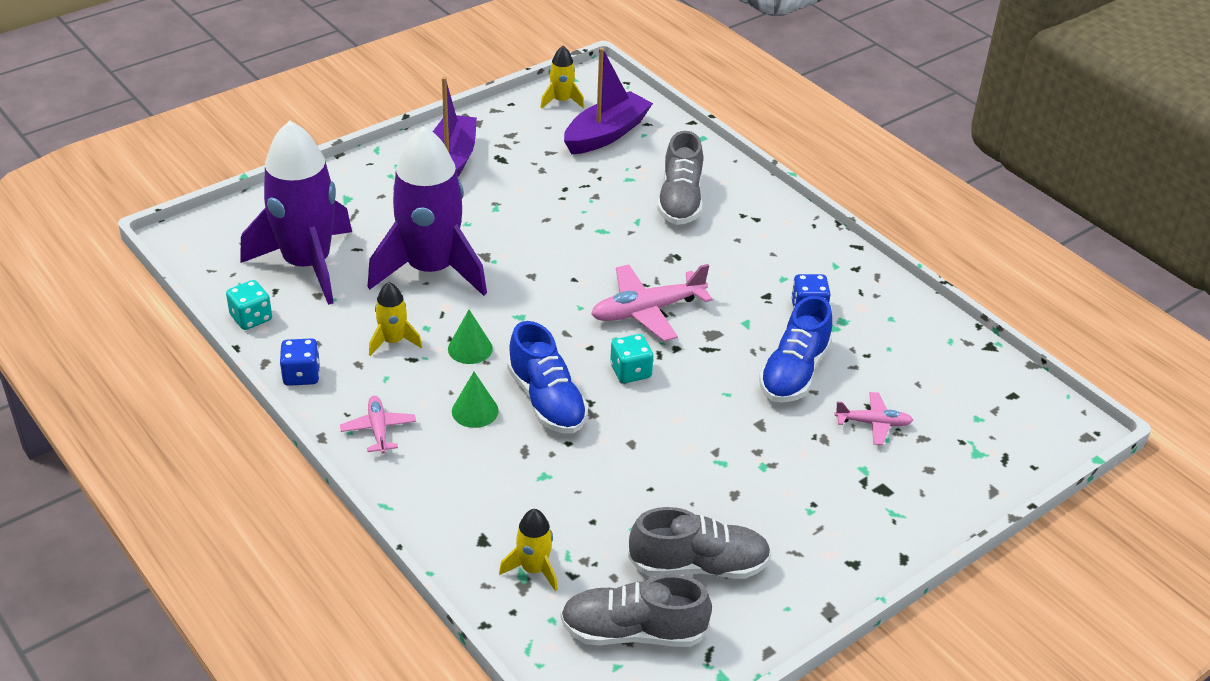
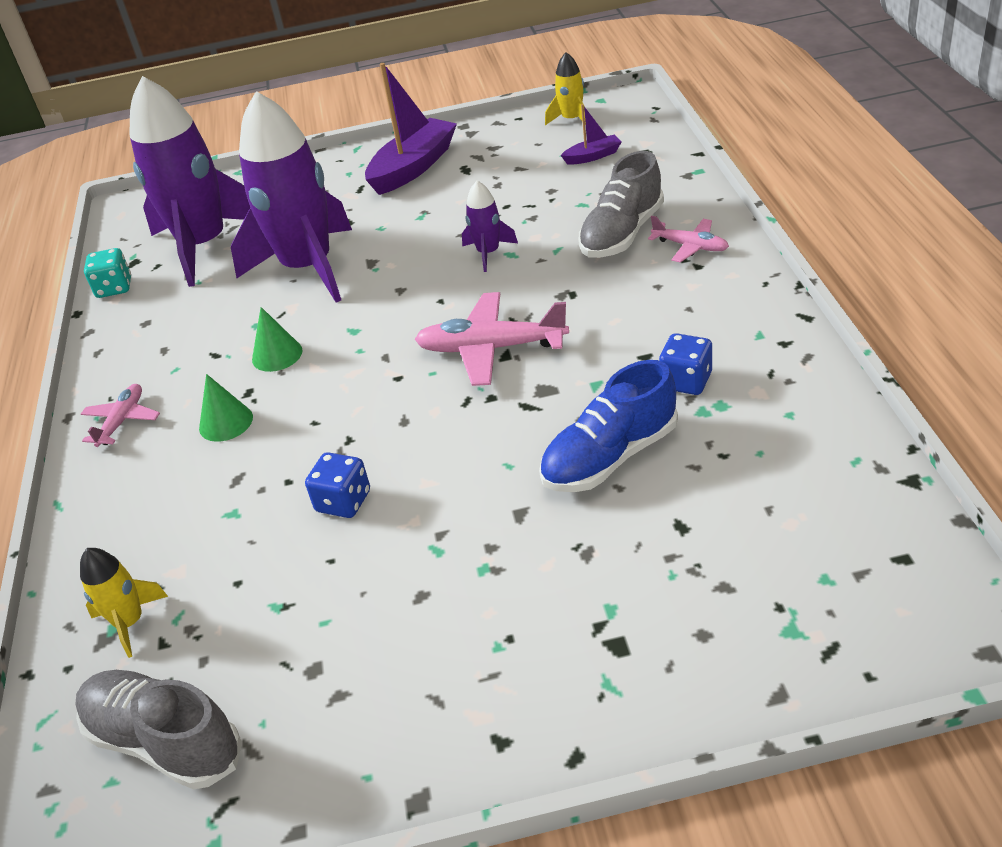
camera: 35 degrees right, 0 degrees up
(301, 375) = (106, 351): blue dice -> blue dice (343, 501)
(393, 341) = (213, 333): yellow rocket -> none
(546, 401) = (304, 428): blue shoe -> none
(582, 233) = (488, 253): none -> purple rocket
(606, 134) = (592, 156): purple boat -> purple boat, size x0.49
(630, 372) = (419, 414): turquoise dice -> none
(698, 566) = (306, 678): grey shoe -> none
(873, 423) = (668, 548): pink plane -> pink plane (690, 246)

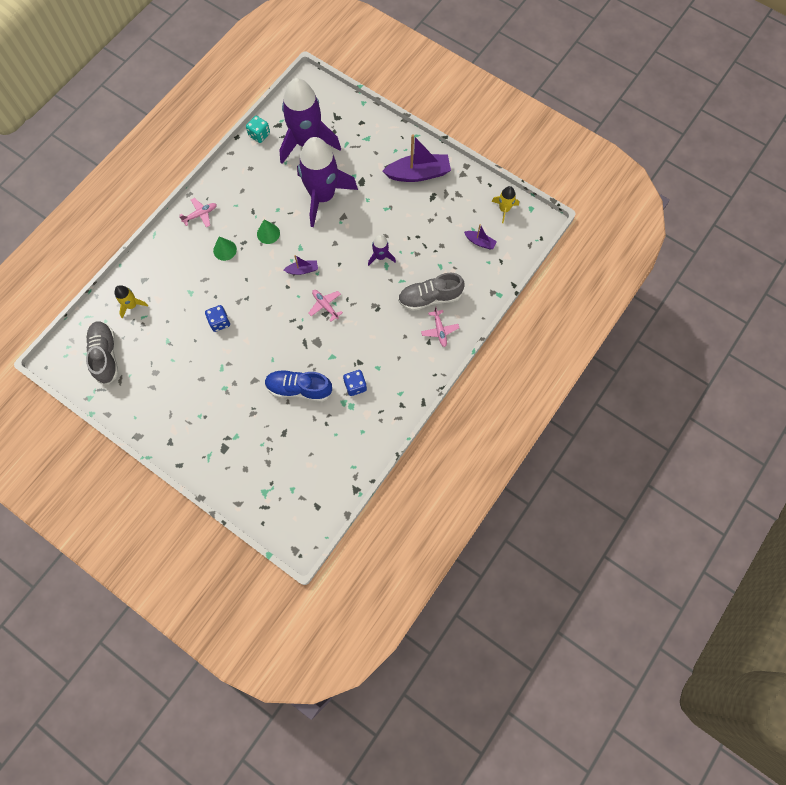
camera: 40 degrees right, 30 degrees up
(394, 346) = (302, 270): none -> purple boat
(491, 348) = (325, 305): pink plane -> pink plane, size x0.58

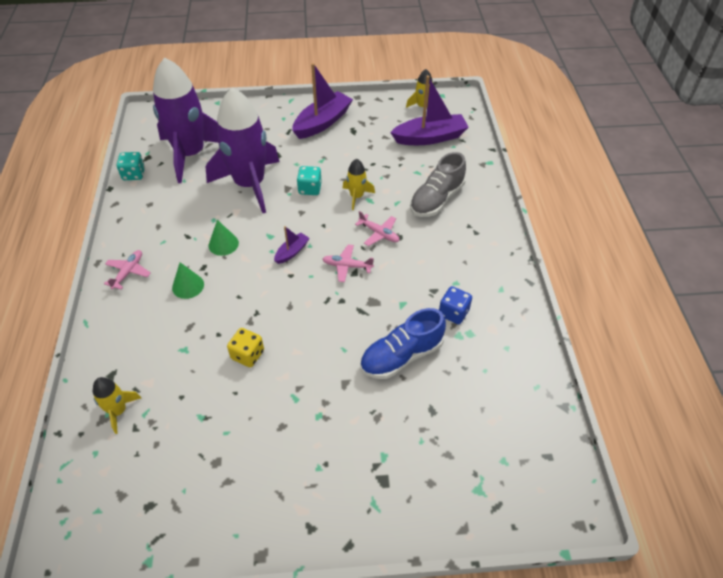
camera: 40 degrees left, 20 degrees down
(105, 355) = (129, 491): grey shoe -> none
(219, 322) = (247, 355): blue dice -> yellow dice
(357, 228) = (310, 189): none -> turquoise dice
(380, 256) = (356, 196): purple rocket -> yellow rocket
(439, 330) = (474, 217): pink plane -> pink plane (379, 233)
(479, 242) = (430, 138): purple boat -> purple boat, size x2.04

